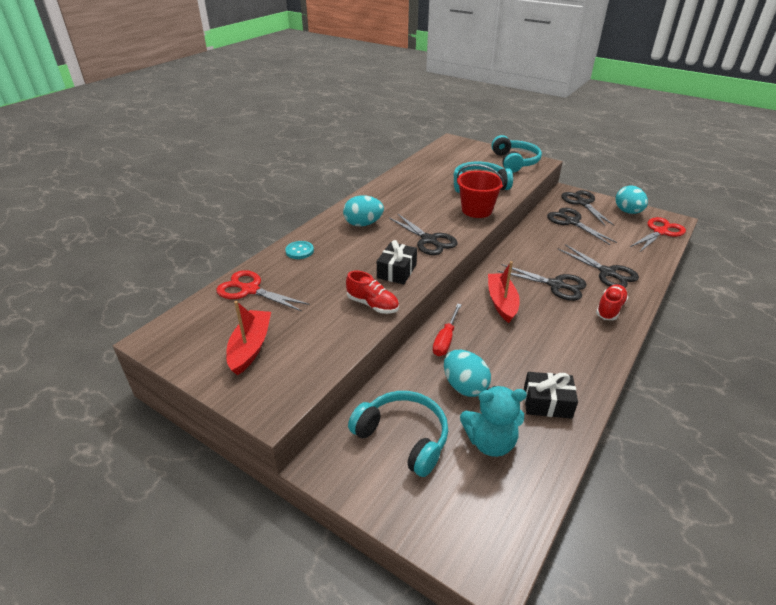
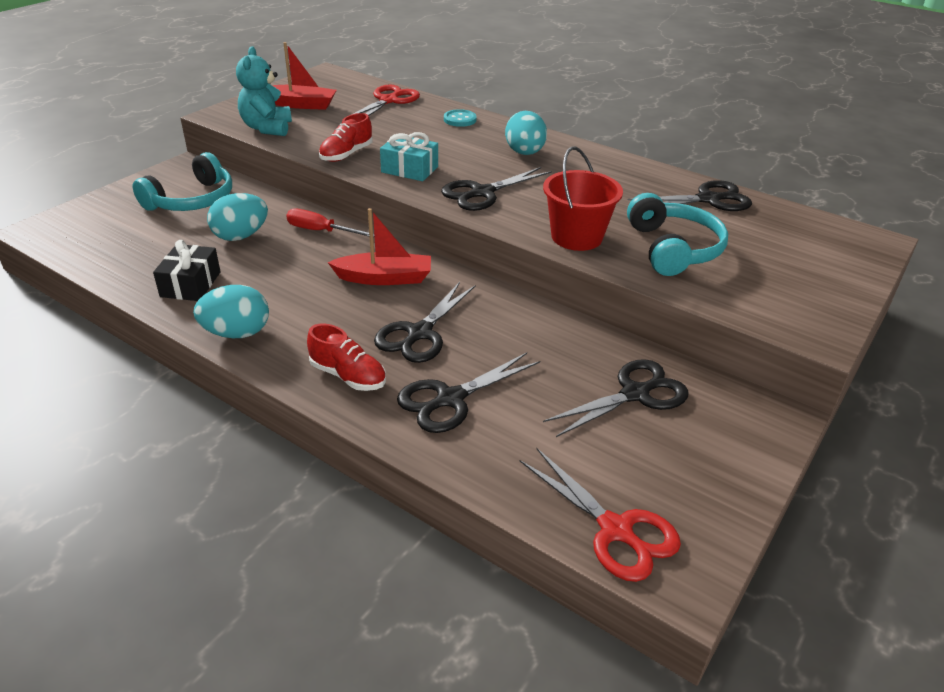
camera: 90 degrees right, 0 degrees up
(397, 271) = (409, 169): black gift -> turquoise gift
(490, 442) = (159, 243): turquoise teddy bear -> turquoise teddy bear (267, 128)
(515, 162) = (802, 302): turquoise headphones -> none
(582, 203) = (729, 430): black scissors -> black scissors (708, 199)
(628, 212) = (706, 499): turquoise egg -> turquoise egg (237, 333)

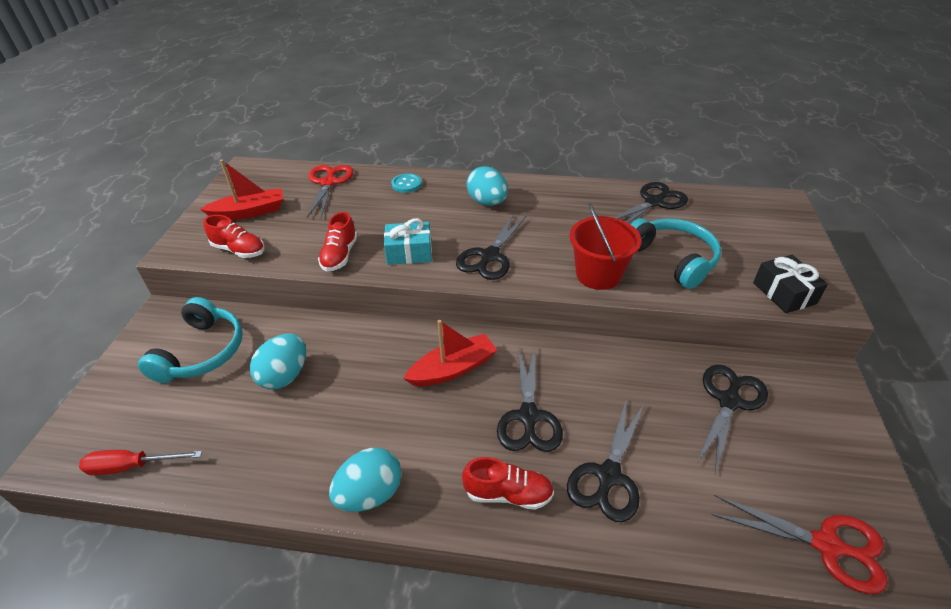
camera: 25 degrees left, 5 degrees up
(191, 284) = (279, 455): black gift -> black gift (784, 293)
(267, 128) = (239, 250): turquoise teddy bear -> red shoe
(321, 231) = (356, 340): red screwdriver -> red screwdriver (132, 466)

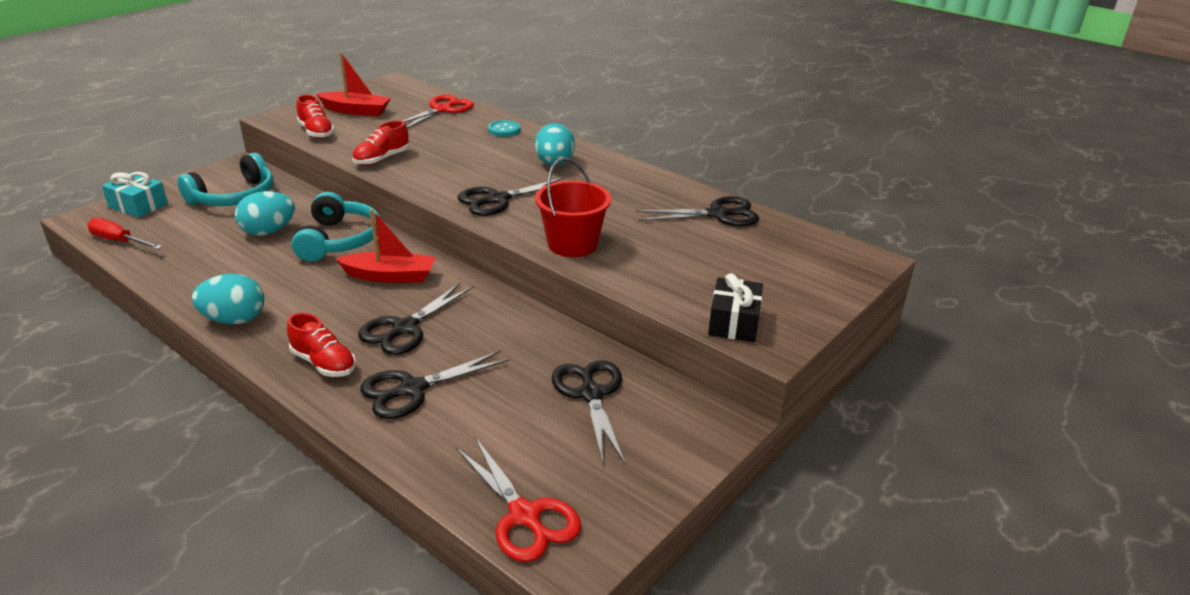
camera: 30 degrees right, 10 degrees down
(409, 252) = (437, 175): turquoise gift -> turquoise gift (138, 205)
(673, 259) = (663, 259): turquoise headphones -> turquoise headphones (339, 240)
(729, 401) = (591, 394): black scissors -> black scissors turned 75 degrees counterclockwise

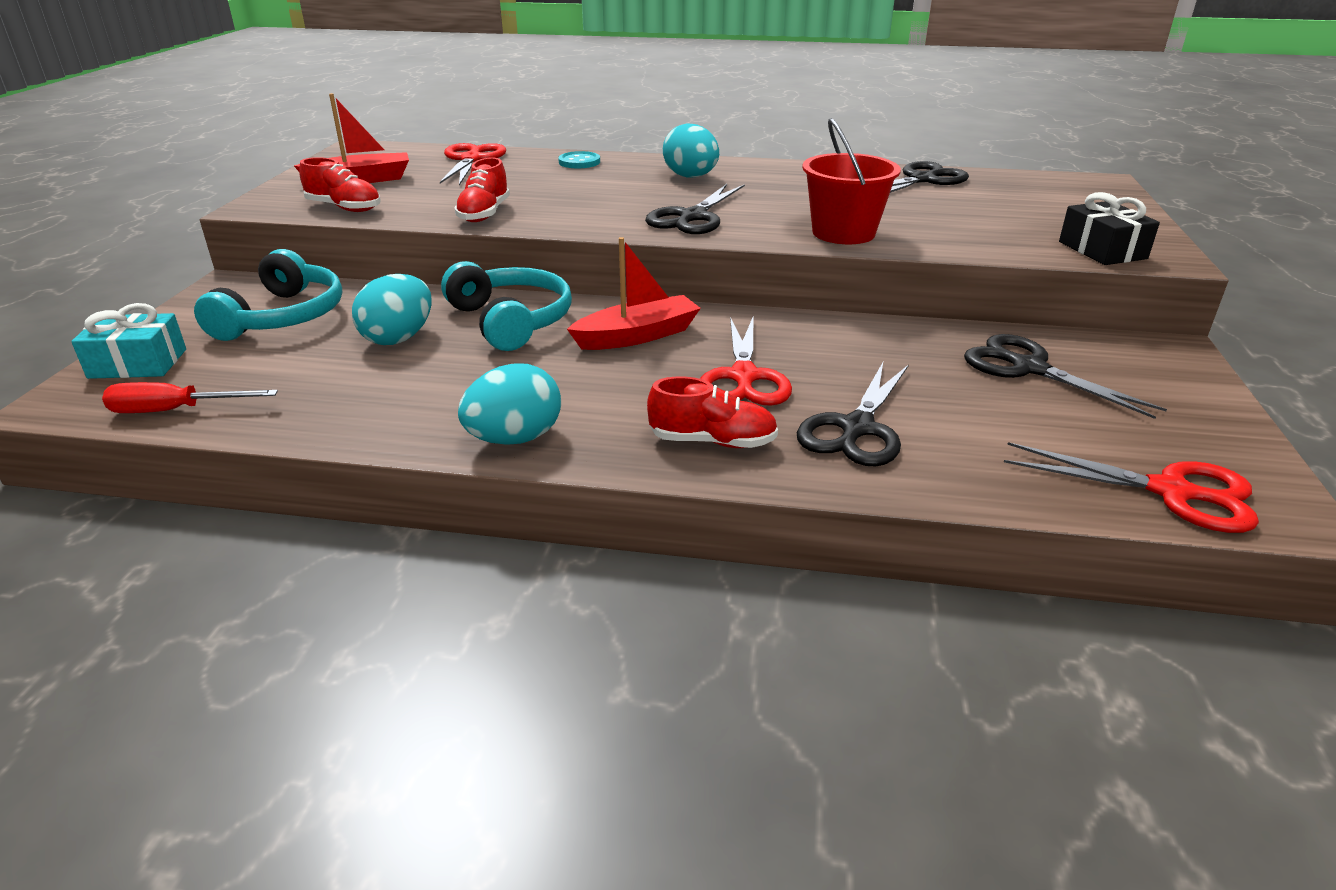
camera: 30 degrees left, 0 degrees up
(405, 328) = (744, 377): black scissors -> red scissors

